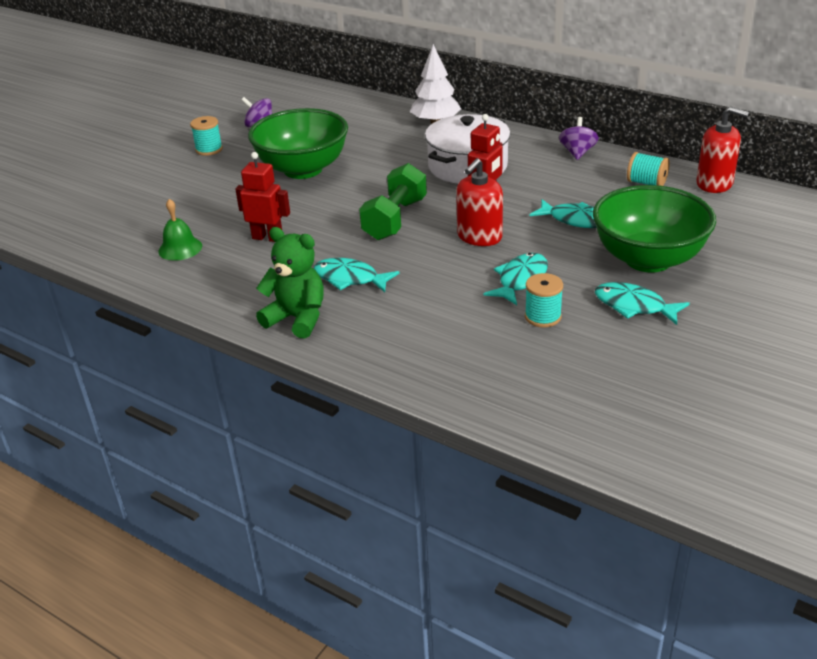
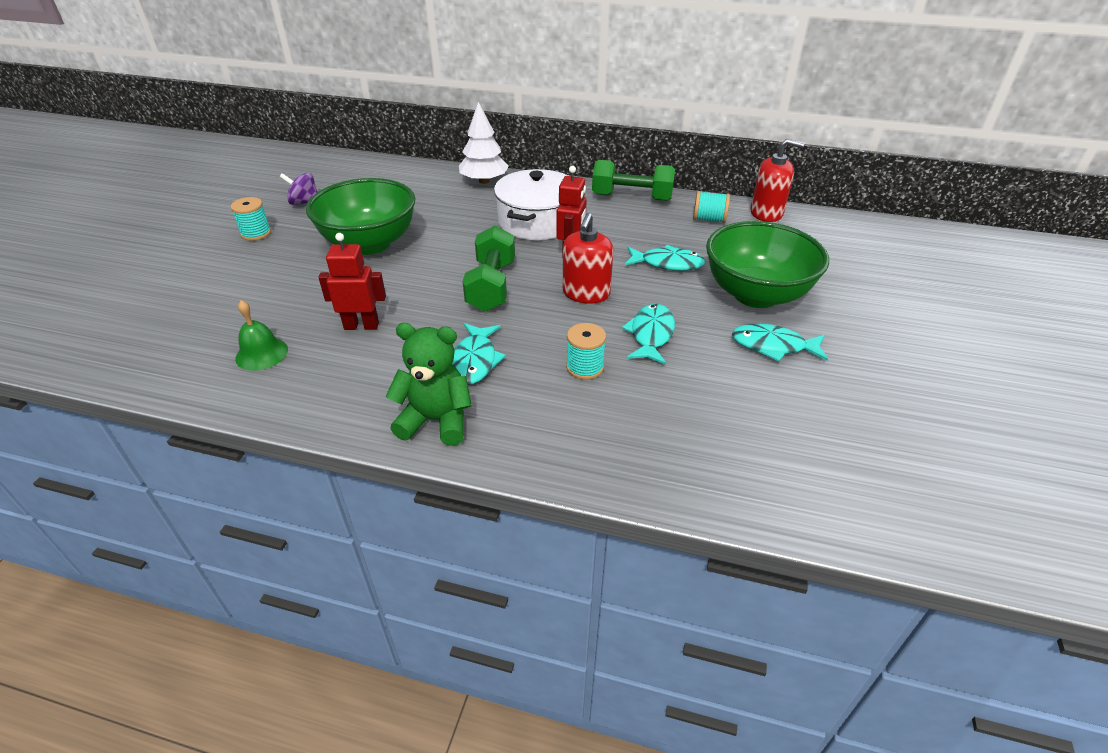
camera: 20 degrees left, 5 degrees up
(350, 279) = (475, 361): turquoise fish -> turquoise fish turned 90 degrees counterclockwise
(543, 317) = (695, 372): turquoise spool -> turquoise spool (585, 367)
(577, 153) = (631, 197): purple spinning top -> green dumbbell

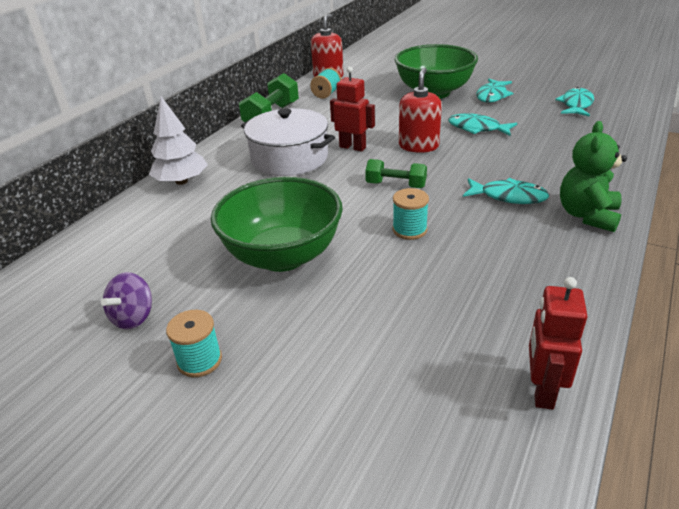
camera: 75 degrees left, 5 degrees down
(261, 354) = (496, 324): green bell -> none
(361, 326) = (450, 257): red robot -> red robot (542, 390)
(491, 286) = (395, 185): green dumbbell -> green dumbbell, size x0.64
(585, 367) = (516, 154): turquoise spool -> turquoise spool (409, 230)
(586, 293) = (418, 146): red soap dispenser -> red soap dispenser turned 105 degrees counterclockwise
(667, 263) = (385, 114): turquoise fish -> turquoise fish (576, 105)

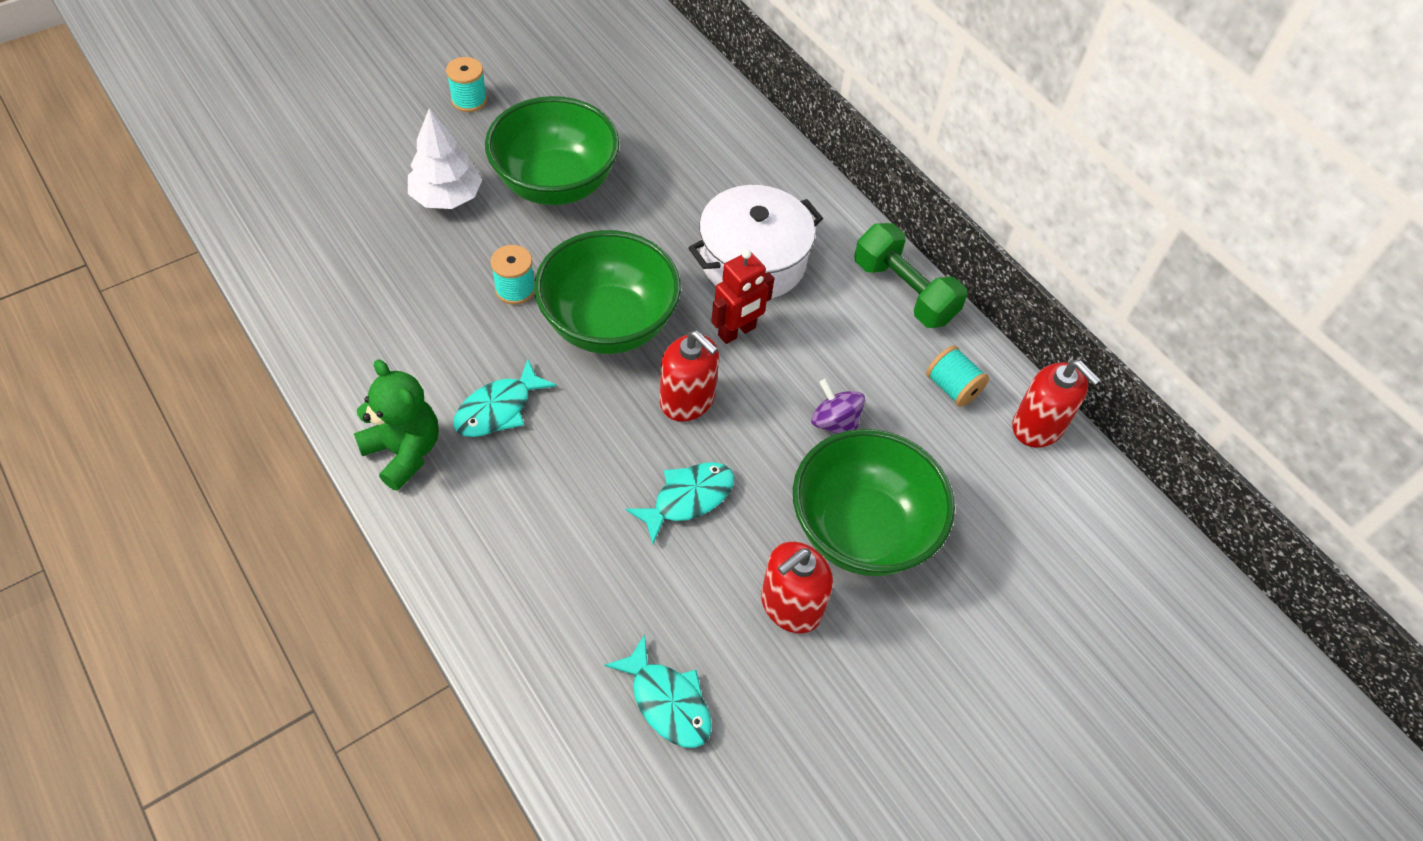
camera: 110 degrees right, 20 degrees up
(133, 317) = (551, 79): purple spinning top -> purple spinning top (834, 423)
(181, 181) = (765, 156): white tree -> white tree (447, 197)
(395, 185) = (609, 324): green dumbbell -> green bowl
(492, 96) = (790, 605): turquoise fish -> red soap dispenser
(542, 390) = (267, 255): red robot -> none

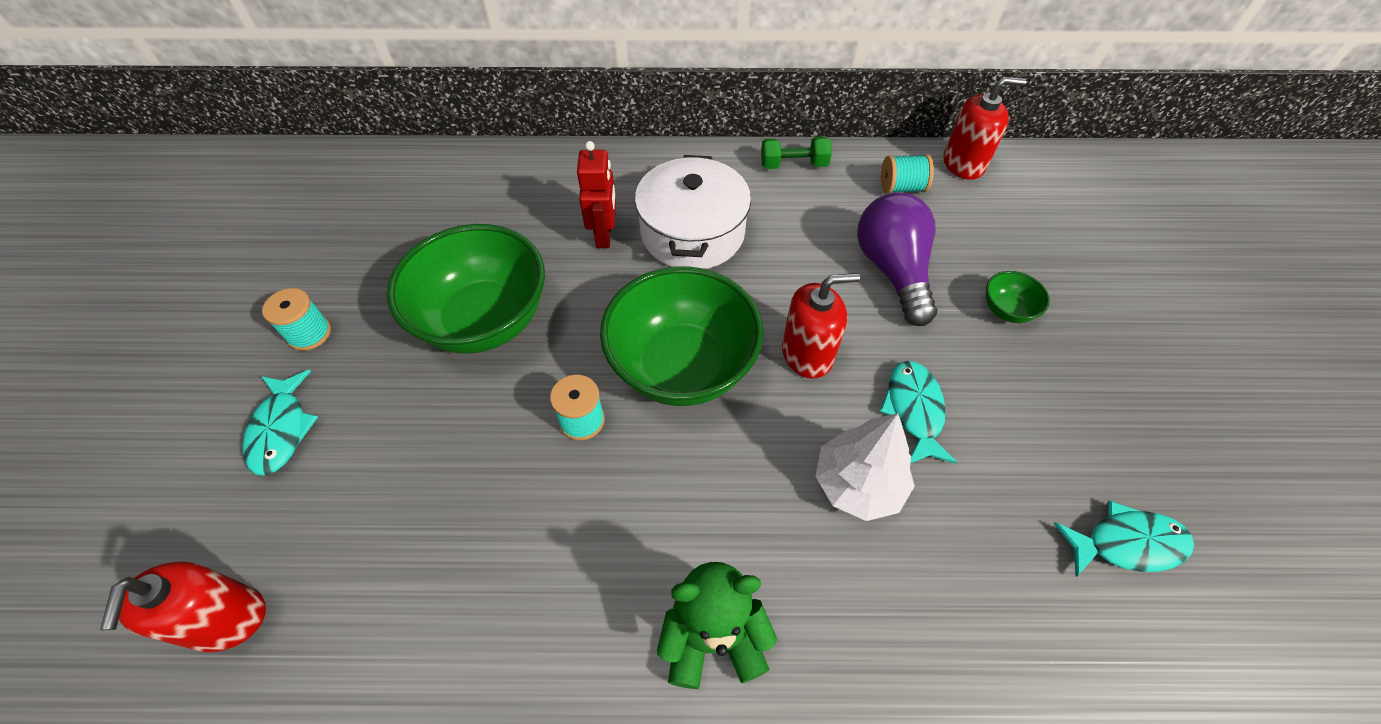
camera: 50 degrees left, 0 degrees up
(447, 197) = (413, 418): white tree -> white tree (858, 483)
(498, 409) = (717, 513): turquoise fish -> turquoise fish (281, 430)
(737, 332) = (758, 282): red robot -> red robot (604, 235)
(790, 605) = (1059, 396): red soap dispenser -> red soap dispenser (227, 619)
(834, 423) = (892, 271): purple spinning top -> purple light bulb
(861, 530) = (1006, 310): green bowl -> green bowl, size x0.42
(904, 292) = (793, 165): green dumbbell -> green dumbbell, size x0.64

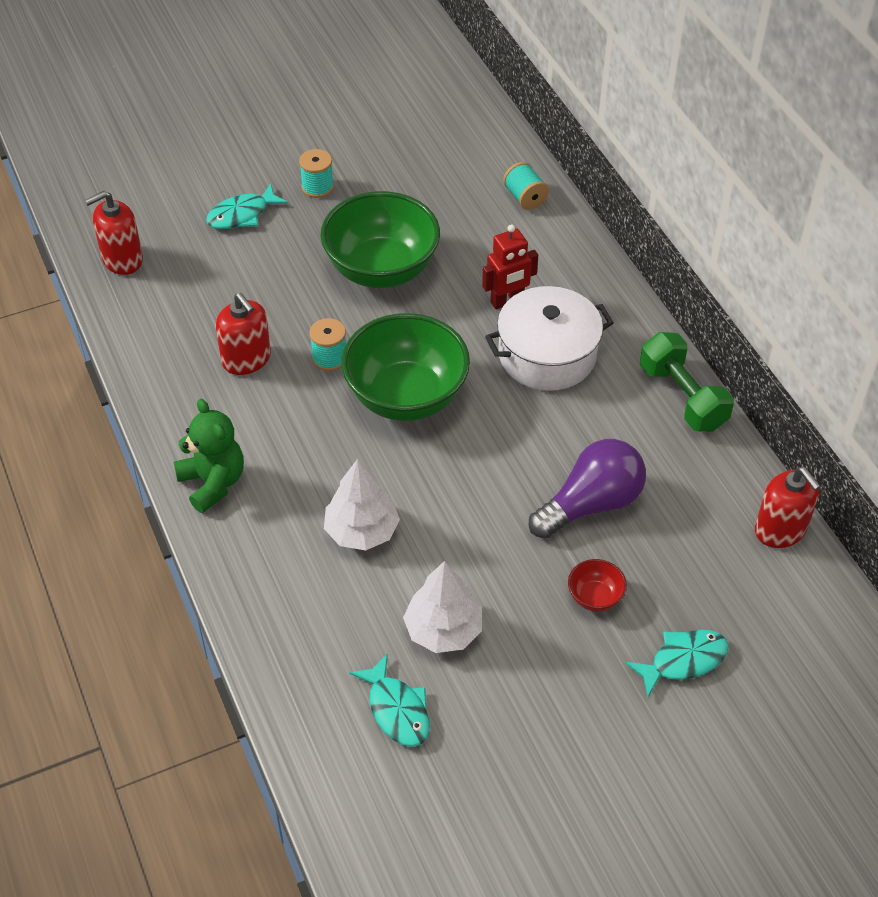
camera: 65 degrees right, 5 degrees down
(793, 165) = (682, 397): green dumbbell -> green dumbbell, size x1.56
(807, 354) = (463, 469): red soap dispenser -> red soap dispenser (246, 359)
(901, 188) = (707, 486): turquoise spool -> turquoise spool (525, 197)
(914, 410) = (447, 551): turquoise fish -> turquoise fish (683, 661)
(1006, 310) = (595, 597): green bowl -> red bowl
(1021, 454) = (443, 630): none -> white tree

